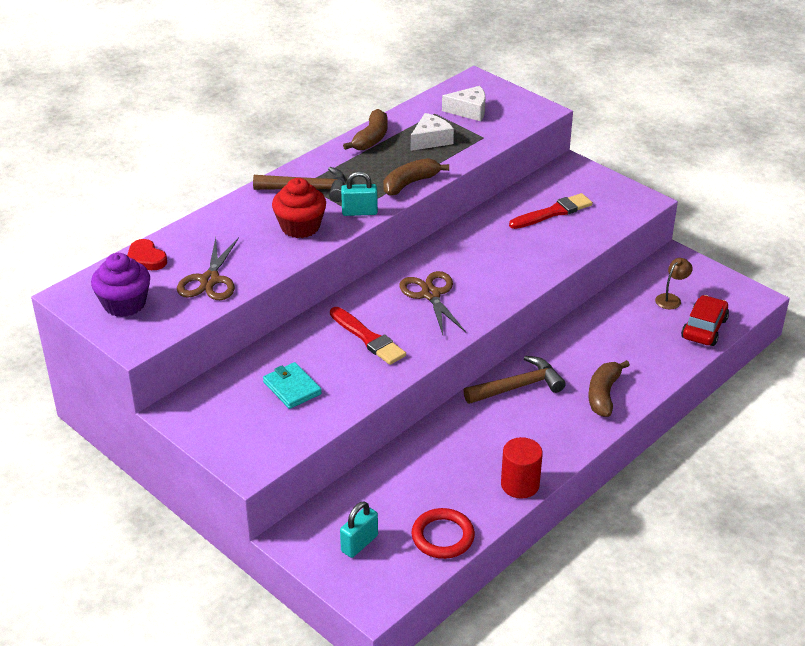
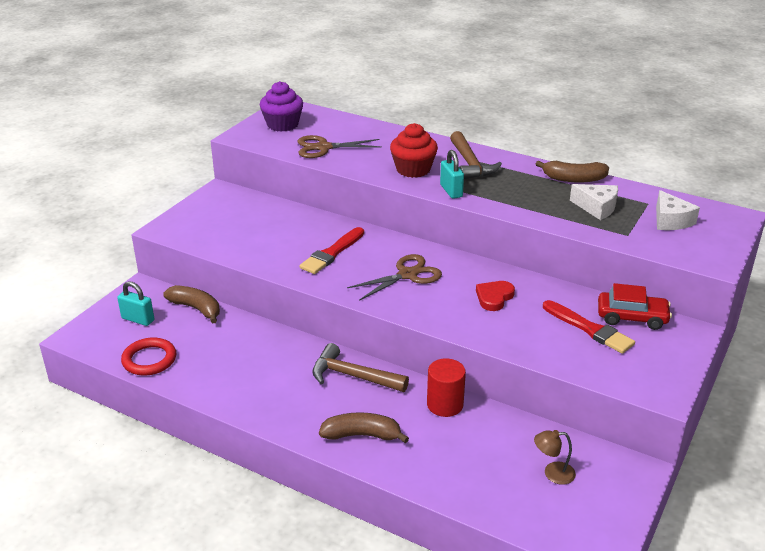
camera: 75 degrees right, 5 degrees down
(145, 259) = (339, 121): red heart -> red heart (494, 297)
(292, 388) = (257, 230): turquoise wallet -> none
(410, 183) = (513, 207): brown banana -> brown banana (196, 309)
(518, 387) = (353, 376): brown hammer -> brown hammer turned 150 degrees clockwise
(520, 485) = (219, 394): red cylinder -> red cylinder (445, 405)
(671, 299) = (552, 473): brown lamp -> brown lamp turned 150 degrees clockwise
(704, 328) = (511, 507): red car -> red car (632, 317)

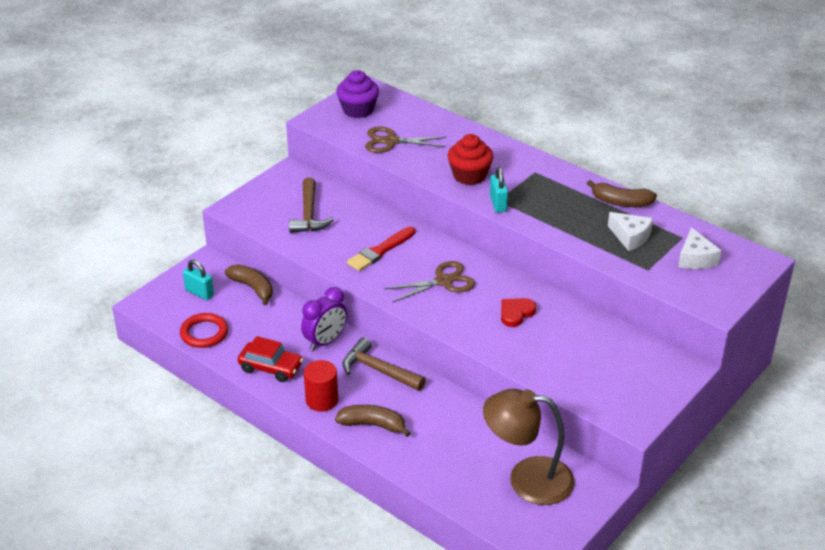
camera: 10 degrees right, 5 degrees up
(287, 353) = (325, 341): none -> purple clock
(445, 405) = (452, 407): red cylinder -> red cylinder (322, 400)
(470, 164) = (526, 174): brown hammer -> brown hammer (309, 214)
(552, 473) = (527, 479): brown lamp -> brown lamp, size x2.40
(589, 329) = (592, 355): red brush -> none
(632, 317) = (636, 348): red car -> red car (271, 368)

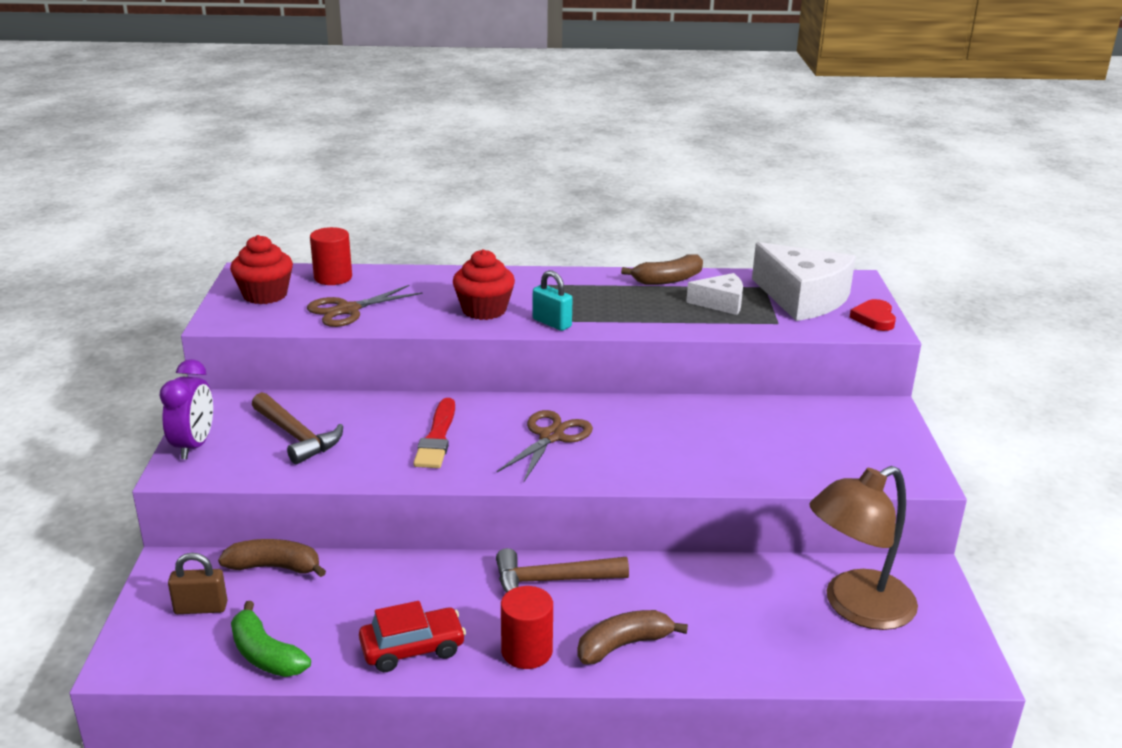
camera: 40 degrees left, 10 degrees down
(199, 293) = (201, 608): turquoise padlock -> brown padlock
(204, 333) = (265, 655): red ring -> green banana
(325, 341) = (447, 582): purple clock -> purple clock (194, 446)
(358, 110) = (265, 295): purple cupcake -> red cupcake
(410, 112) = (333, 278): none -> red cylinder
(516, 313) = (669, 433): red heart -> red heart (874, 318)
(695, 258) = (802, 298): white cheese -> white cheese, size x1.86

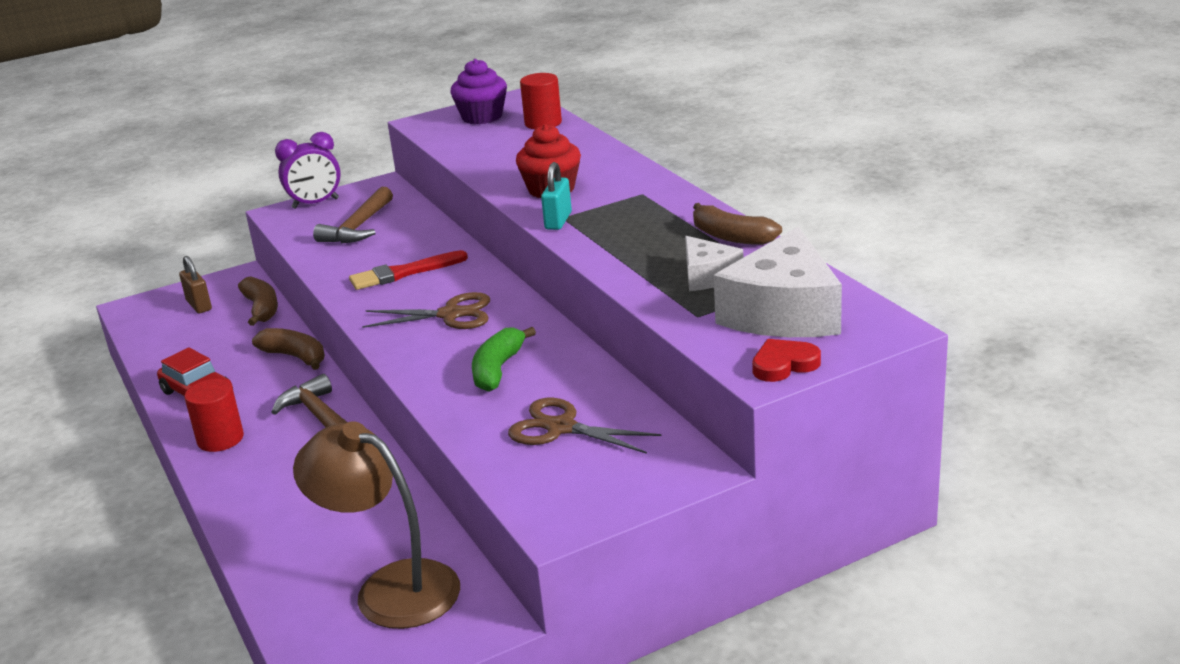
camera: 65 degrees right, 0 degrees up
(265, 295) = (482, 117): red cupcake -> purple cupcake
(265, 655) = (162, 346): green banana -> green banana (498, 369)
(348, 310) = (489, 148): brown scissors -> brown scissors (561, 428)
(624, 645) = (253, 479): brown banana -> brown banana (295, 357)

